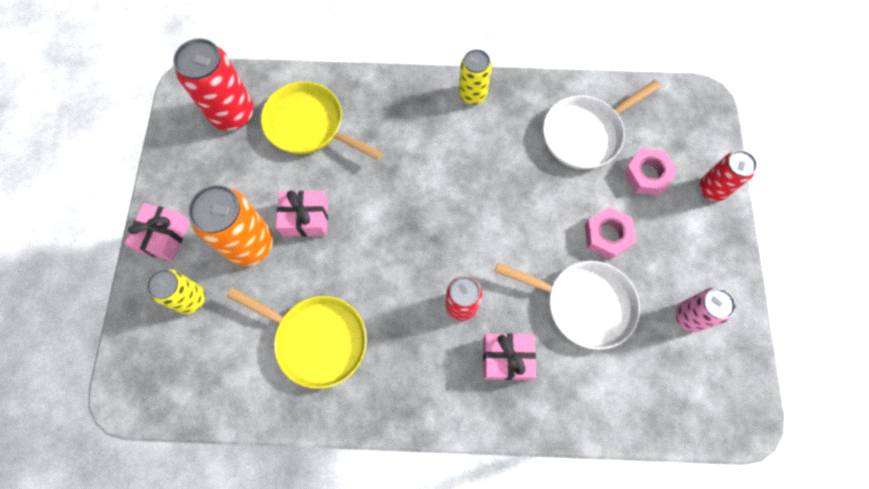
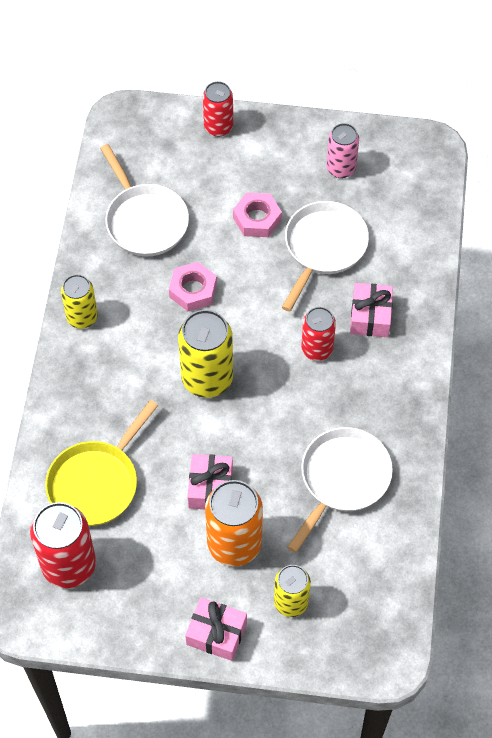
camera: 85 degrees left, 10 degrees down
(317, 339) = (342, 479): yellow pan -> white pan
(419, 205) = (207, 378): none -> yellow can
(647, 174) = (197, 176): pink nut -> pink nut (193, 290)

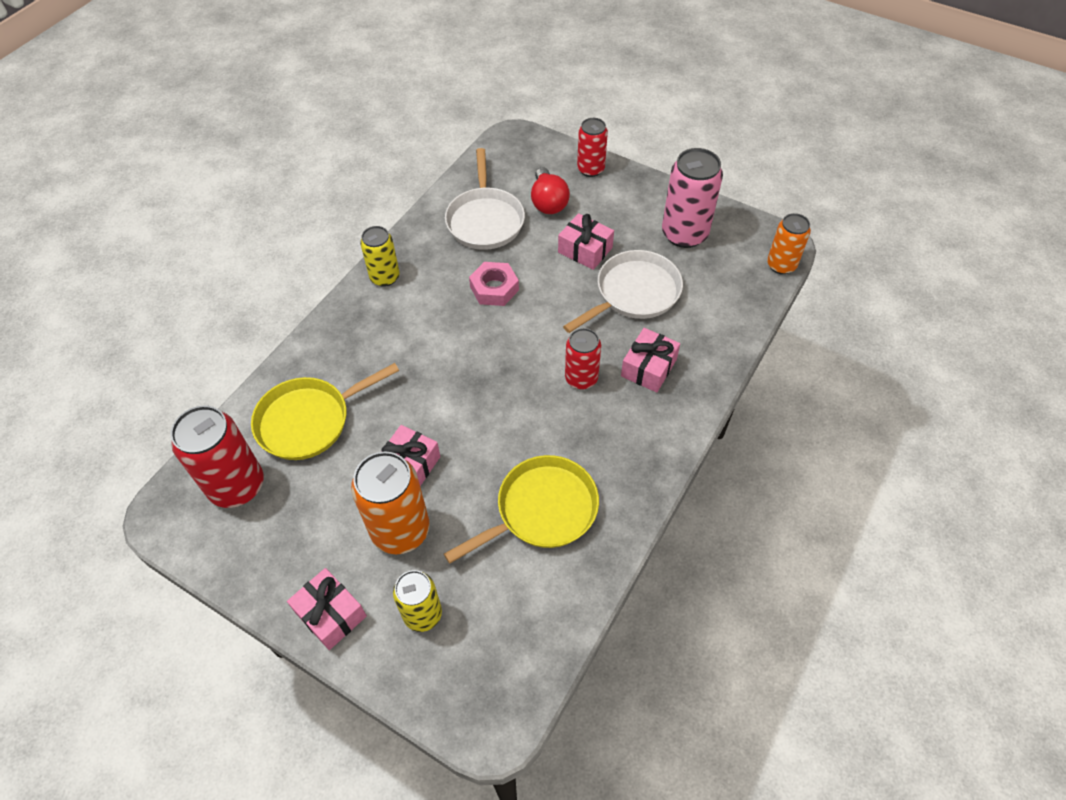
camera: 25 degrees right, 5 degrees down
(196, 179) = (548, 202): none -> red light bulb
(207, 378) = (463, 367): yellow can -> none
(257, 219) = (585, 250): pink nut -> pink gift
(341, 168) = (684, 234): pink can -> pink can, size x1.61
(342, 479) = (541, 510): white pan -> yellow pan
(441, 170) = (781, 265): none -> orange can

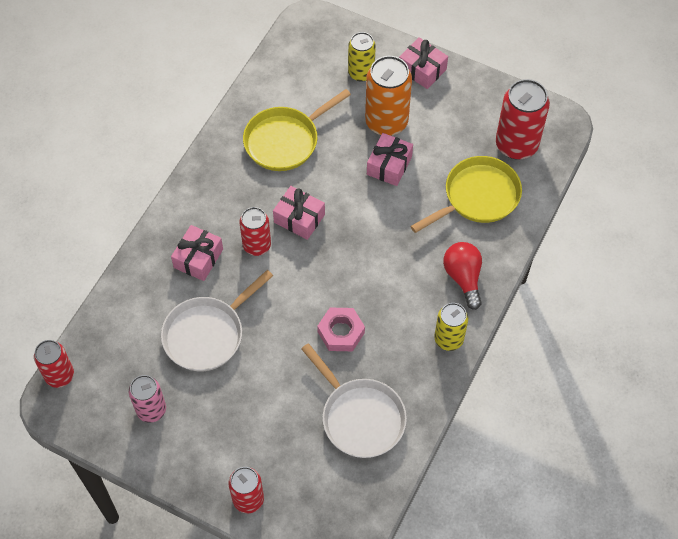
camera: 175 degrees right, 5 degrees up
(485, 220) = (360, 417): white pan -> white pan turned 150 degrees clockwise
(548, 202) = (294, 446): red light bulb -> red light bulb (463, 277)
(585, 250) = (254, 383): pink gift -> pink gift (299, 218)
(684, 234) = (151, 410): pink can -> pink can, size x0.62
(781, 265) = (59, 375): orange can -> red can

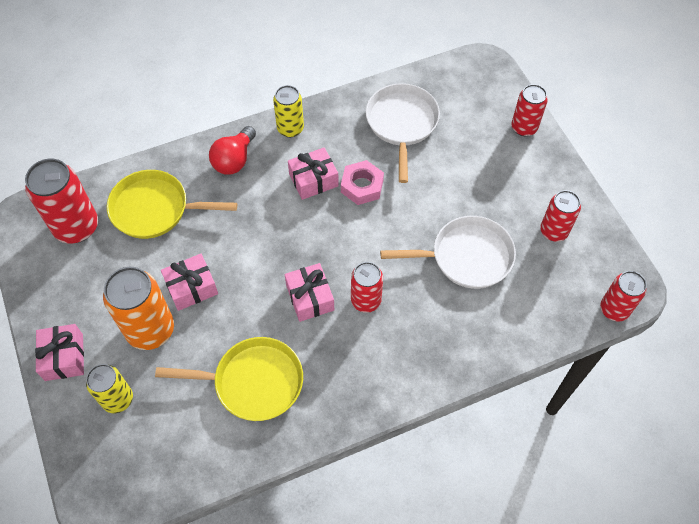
camera: 140 degrees left, 0 degrees up
(151, 410) = (553, 231): pink can -> red can
(198, 258) = (424, 326): pink gift -> pink gift (313, 180)

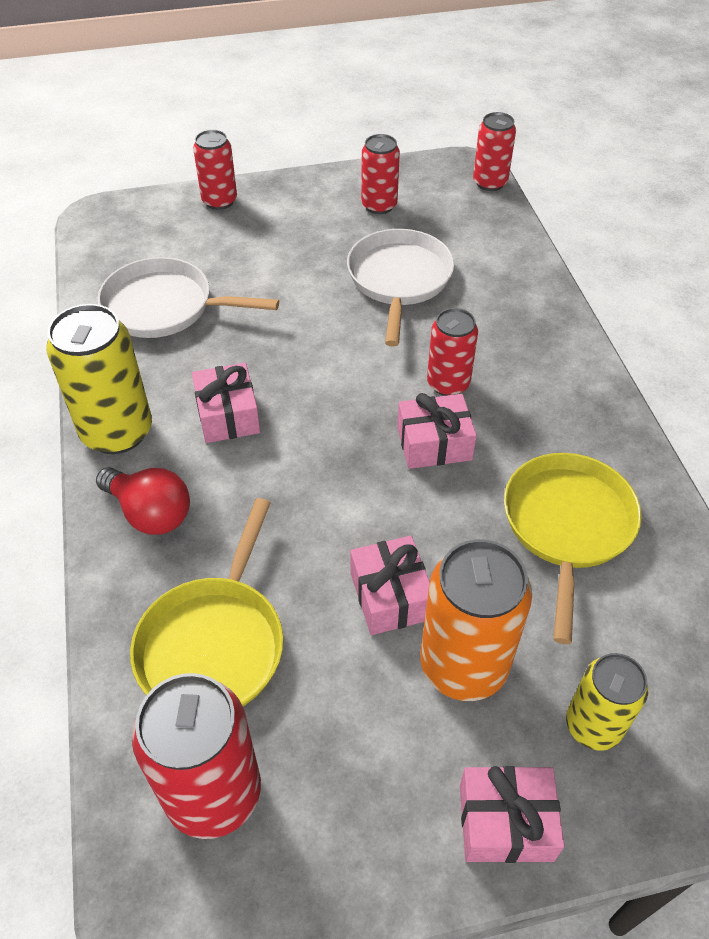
camera: 80 degrees left, 10 degrees down
(290, 128) = (117, 432): yellow can -> yellow can, size x1.61
(362, 186) = (258, 362): pink nut -> none

